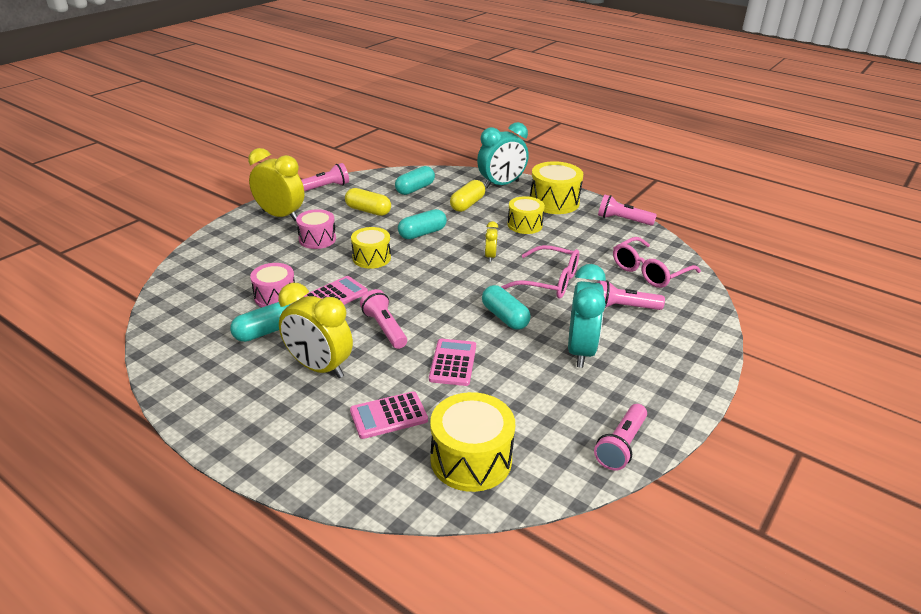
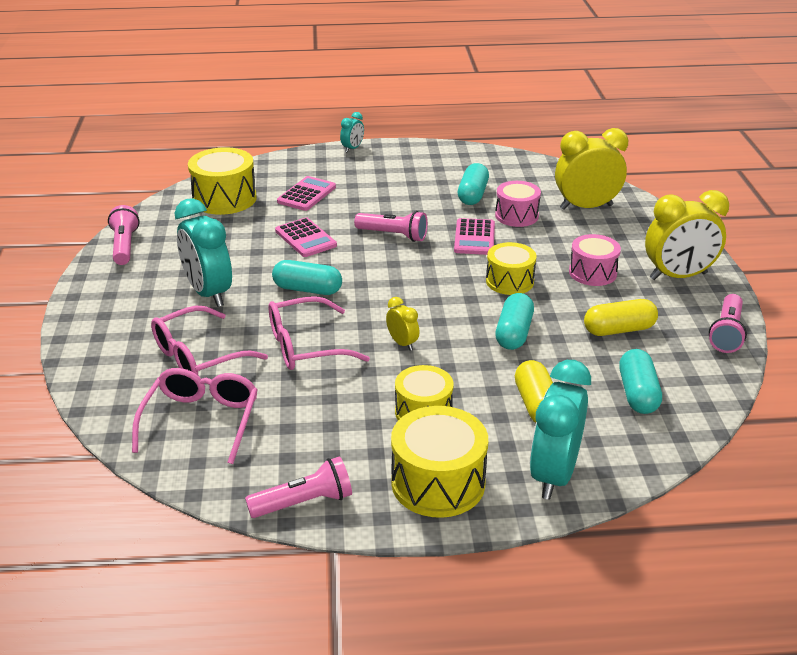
camera: 140 degrees right, 0 degrees up
(250, 462) = (352, 148): none -> turquoise clock
(319, 367) = (395, 195): yellow clock -> yellow clock (586, 207)
(624, 307) = (199, 356): pink flashlight -> pink glasses

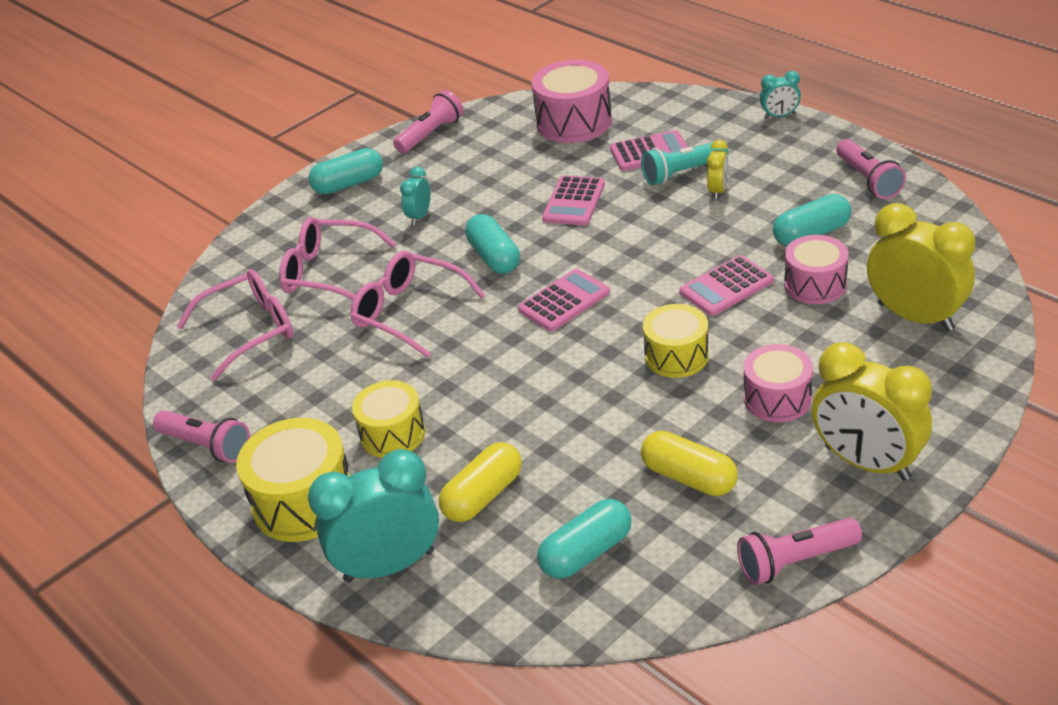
camera: 55 degrees right, 5 degrees up
(209, 293) = (419, 216): turquoise clock -> turquoise clock, size x0.48
(224, 199) = (574, 122): yellow drum -> pink drum
(347, 196) = (682, 173): none -> turquoise flashlight
(393, 235) = (654, 240): pink flashlight -> pink flashlight (868, 180)
(397, 289) = (564, 301): none -> pink calculator
(402, 343) = (480, 359): yellow clock -> yellow clock (718, 191)
(513, 333) = (586, 412): turquoise capsule -> turquoise capsule (348, 184)

